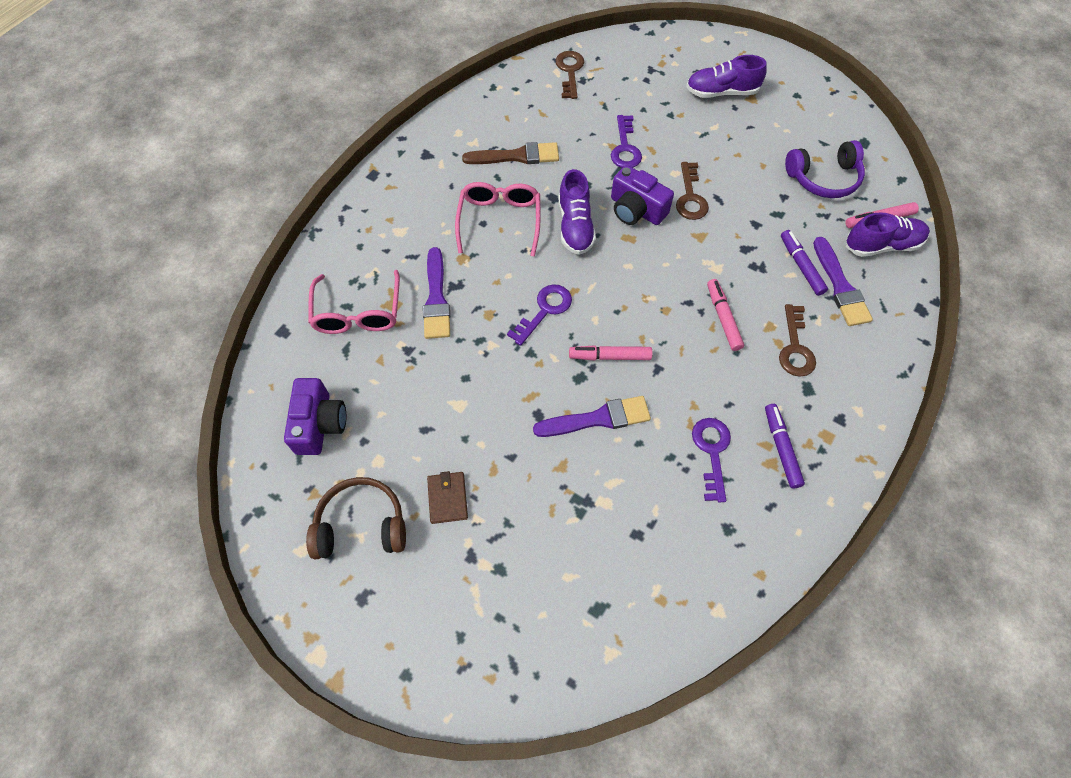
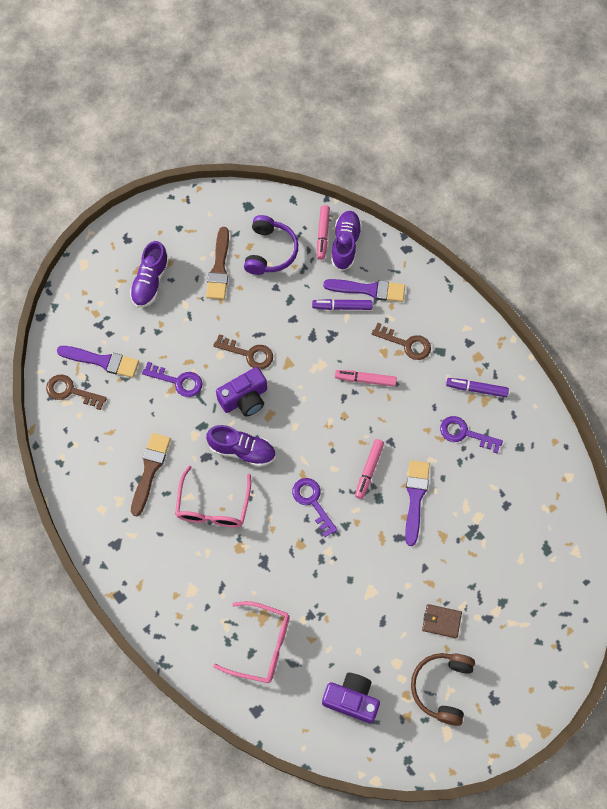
camera: 70 degrees left, 5 degrees up
(436, 298) = (271, 580): purple brush -> purple brush (102, 361)
(499, 220) = (213, 506): pink glasses -> pink glasses turned 105 degrees counterclockwise
(774, 141) = (219, 268): none -> brown brush

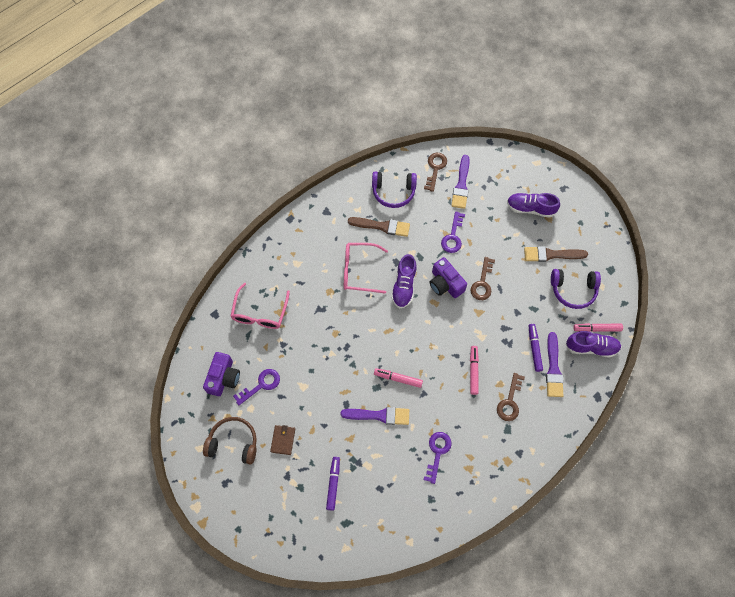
camera: 85 degrees right, 0 degrees up
(98, 450) = (393, 192): none -> purple headphones
(312, 502) = (369, 339): purple key -> purple key (261, 385)
(476, 389) = (478, 461): purple marker -> purple marker (333, 484)

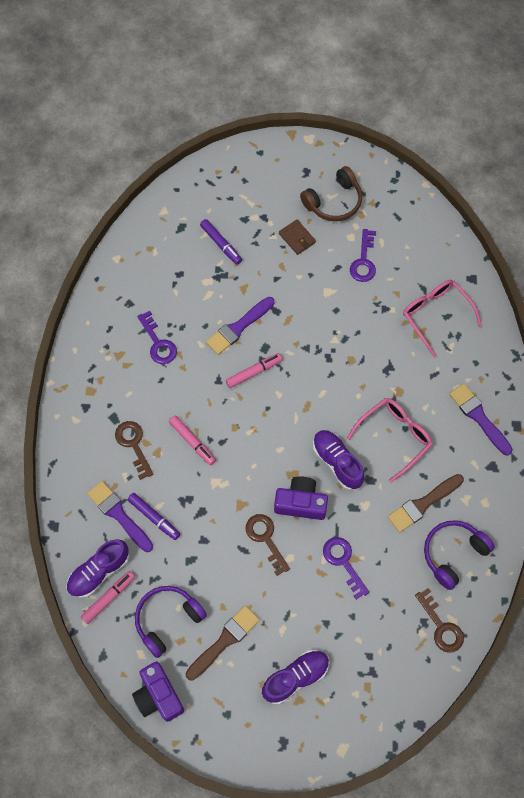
camera: 135 degrees right, 0 degrees up
(223, 378) = (401, 238): purple camera -> purple camera (158, 695)
(461, 185) = (394, 633): purple brush -> purple brush (478, 417)

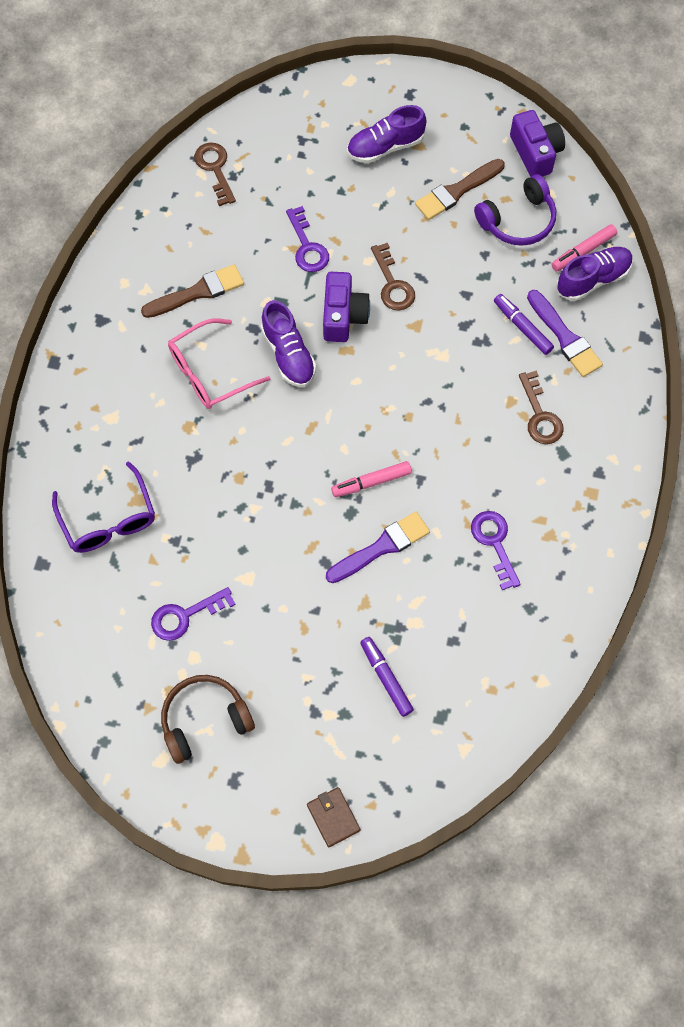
camera: 170 degrees left, 0 degrees up
(192, 441) = (464, 407): pink marker -> none
(297, 238) = (273, 668): brown wallet -> brown wallet (333, 817)
(300, 503) = (343, 316): purple camera -> purple camera turned 105 degrees counterclockwise
(364, 261) = (185, 616): purple key -> purple key turned 135 degrees counterclockwise
(436, 315) = (108, 520): pink glasses -> purple glasses
(453, 554) = (179, 235): purple headphones -> none
(478, 417) = (97, 379): purple brush -> none

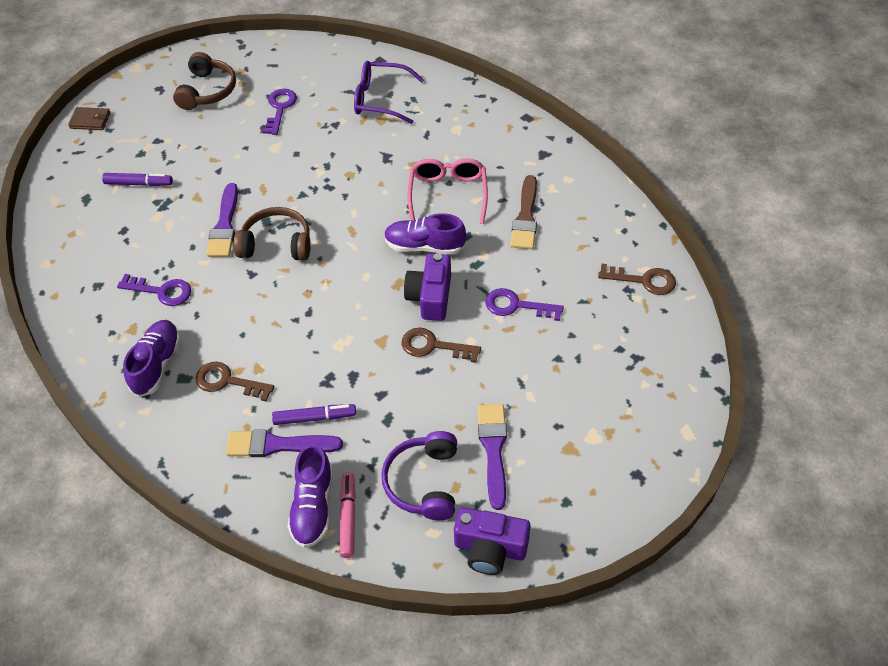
camera: 125 degrees right, 15 degrees down
(343, 316) = (430, 297): purple camera -> purple camera turned 60 degrees clockwise
(371, 482) = (277, 244): pink marker -> brown headphones
(385, 147) = (585, 419): purple shoe -> purple shoe (157, 364)
(457, 191) = (493, 450): brown brush -> purple brush

